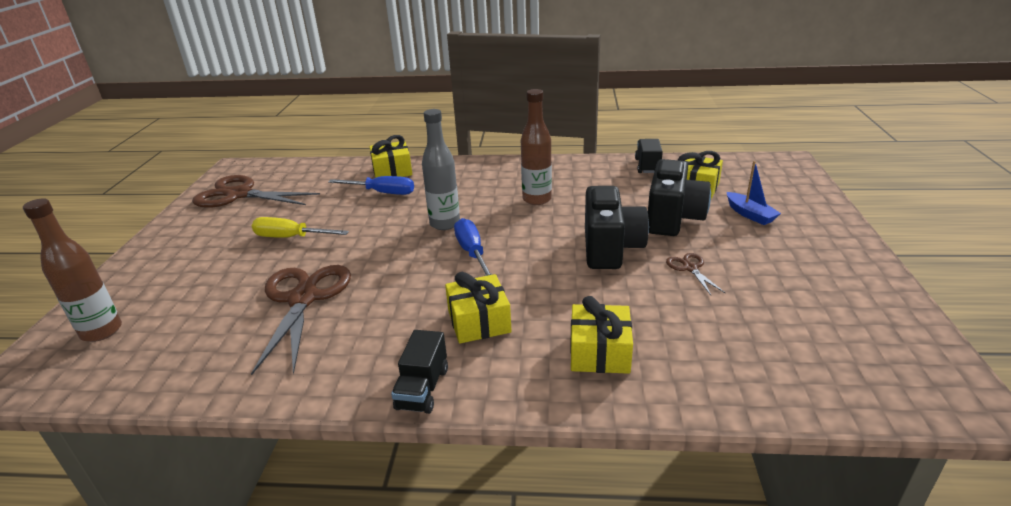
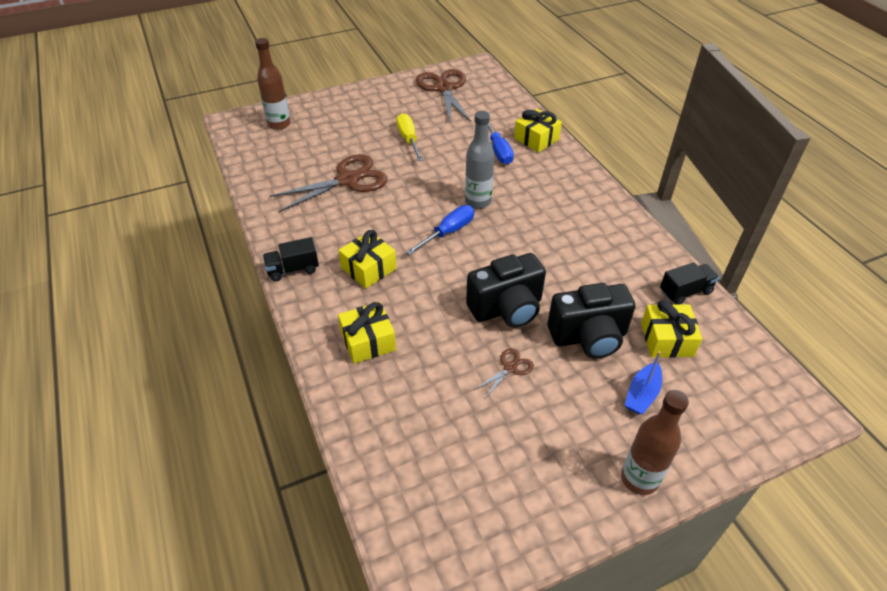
camera: 60 degrees right, 15 degrees up
(537, 199) = (555, 238): brown bottle -> brown bottle (639, 479)

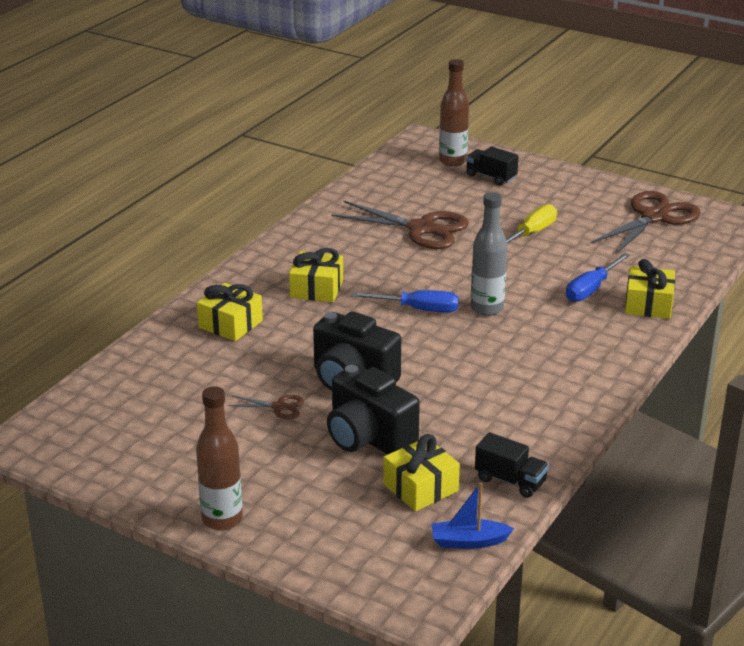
camera: 55 degrees right, 15 degrees down
(293, 269) = (270, 254): black truck -> black truck (491, 177)
(642, 394) = (327, 492): blue boat -> blue boat (469, 541)

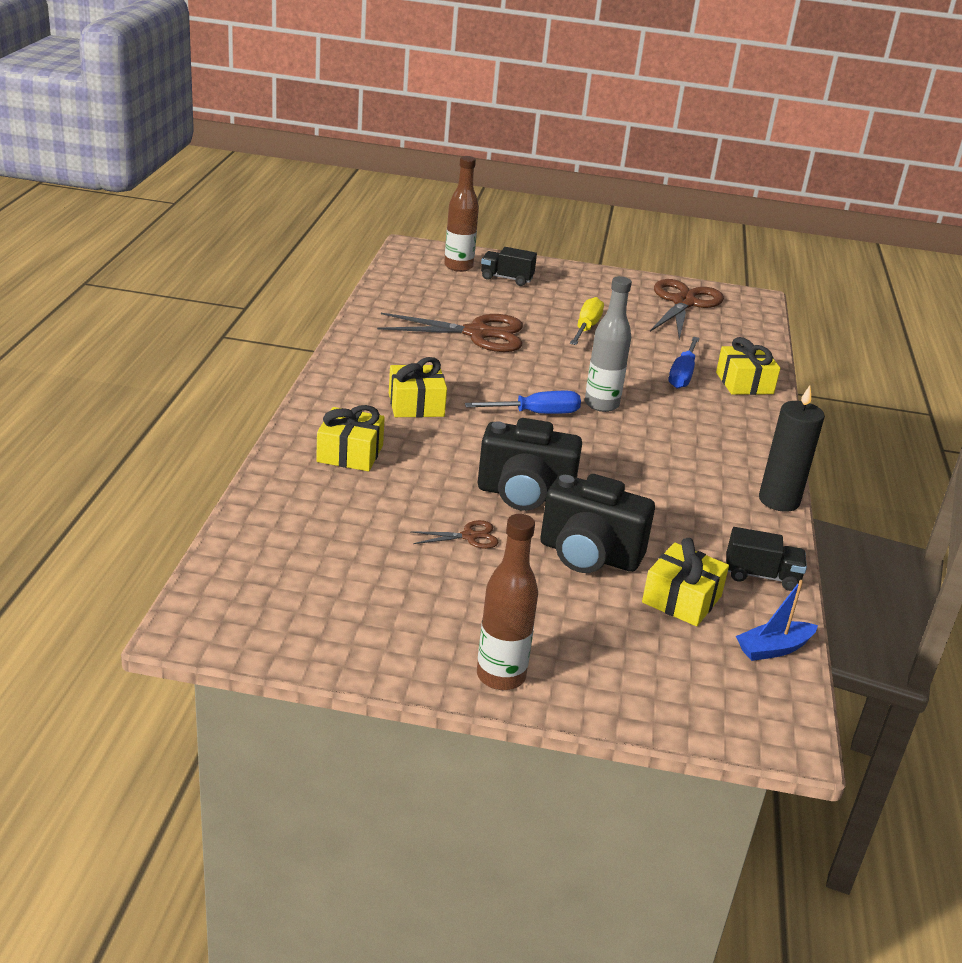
camera: 25 degrees left, 0 degrees up
(586, 418) = (779, 500): none -> black candle

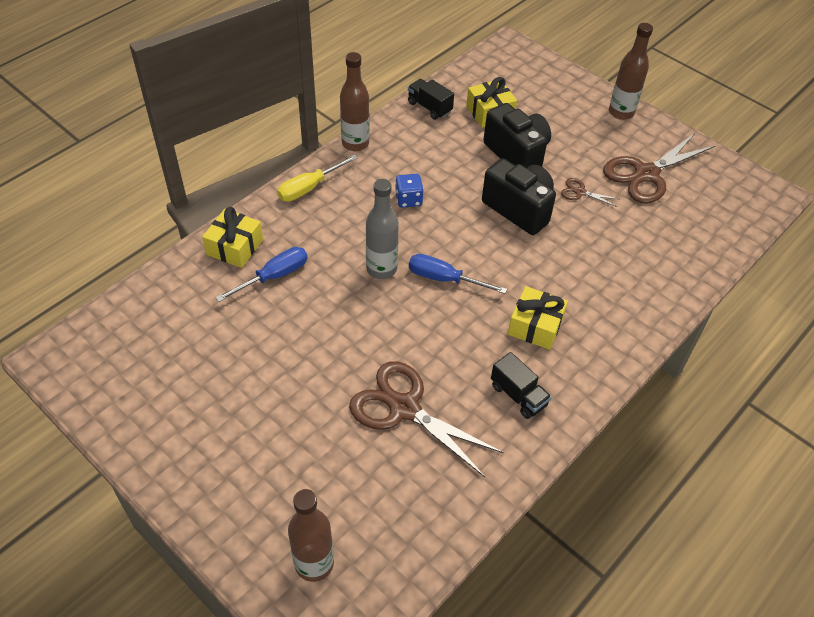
camera: 145 degrees left, 20 degrees up
(350, 453) = (620, 291): yellow gift -> none
(506, 278) = (280, 508): black truck -> black truck (518, 395)
(586, 328) = (287, 376): yellow screwdriver -> yellow screwdriver (309, 188)
(650, 465) = (408, 199): none -> blue dice
(683, 303) = (137, 379): brown scissors -> brown scissors (646, 174)
(774, 649) = (470, 75): blue boat -> none
(779, 500) = (355, 143): black candle -> brown bottle

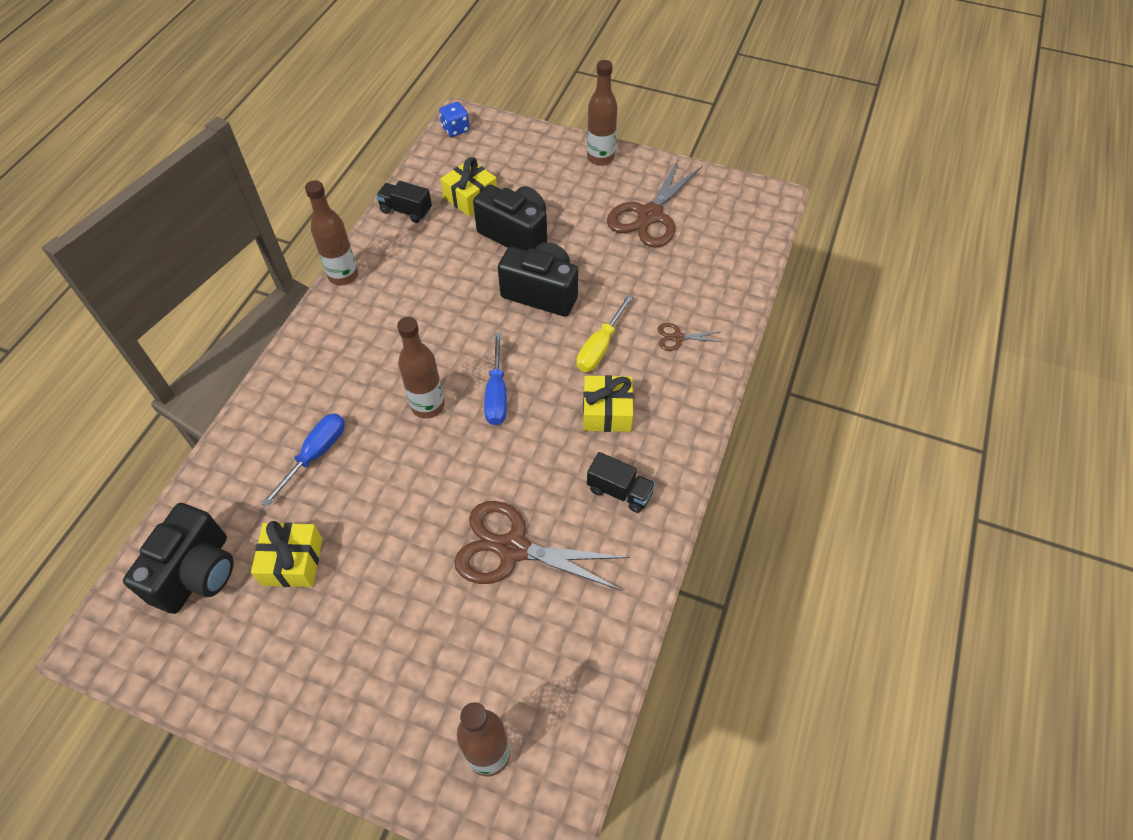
camera: 20 degrees left, 5 degrees up
(145, 334) = (197, 573): none -> black camera
(235, 247) = (258, 436): yellow gift -> yellow gift (292, 561)
(309, 188) = (313, 342): yellow screwdriver -> yellow screwdriver (600, 347)
(381, 269) = (428, 405): grey bottle -> brown bottle
(408, 199) = (425, 320): blue dice -> blue dice (455, 129)
(444, 279) = (497, 394): blue screwdriver -> blue screwdriver turned 90 degrees counterclockwise
(580, 192) = (594, 255): brown scissors -> brown scissors (677, 337)

